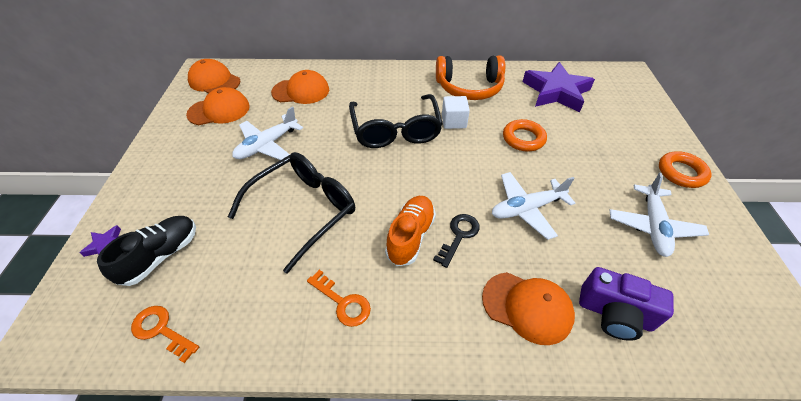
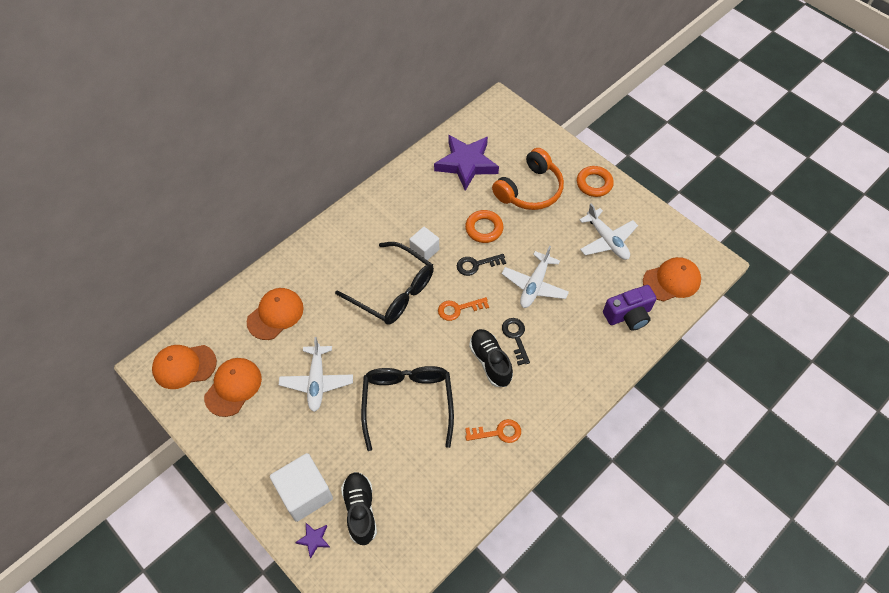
camera: 45 degrees left, 10 degrees up
(152, 207) = (305, 493): none -> white cube
(161, 330) = (422, 539): orange key -> orange key (458, 309)
(410, 236) = (490, 362): orange shoe -> black shoe
(469, 88) = (402, 207): orange headphones -> orange headphones (530, 190)
(486, 157) = (476, 265): none -> black key
(527, 307) = (588, 348): orange cap -> orange cap (671, 281)

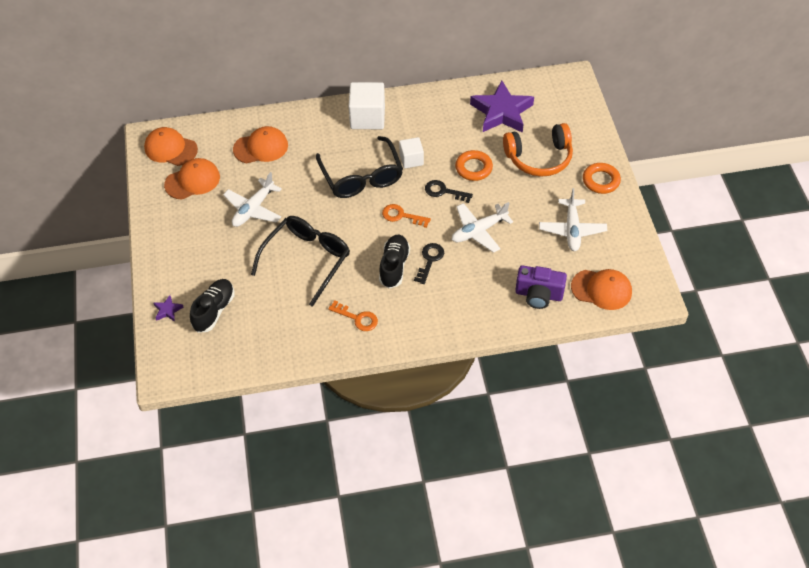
camera: 35 degrees right, 5 degrees down
(305, 493) = (185, 277): white cube -> white cube (367, 117)

